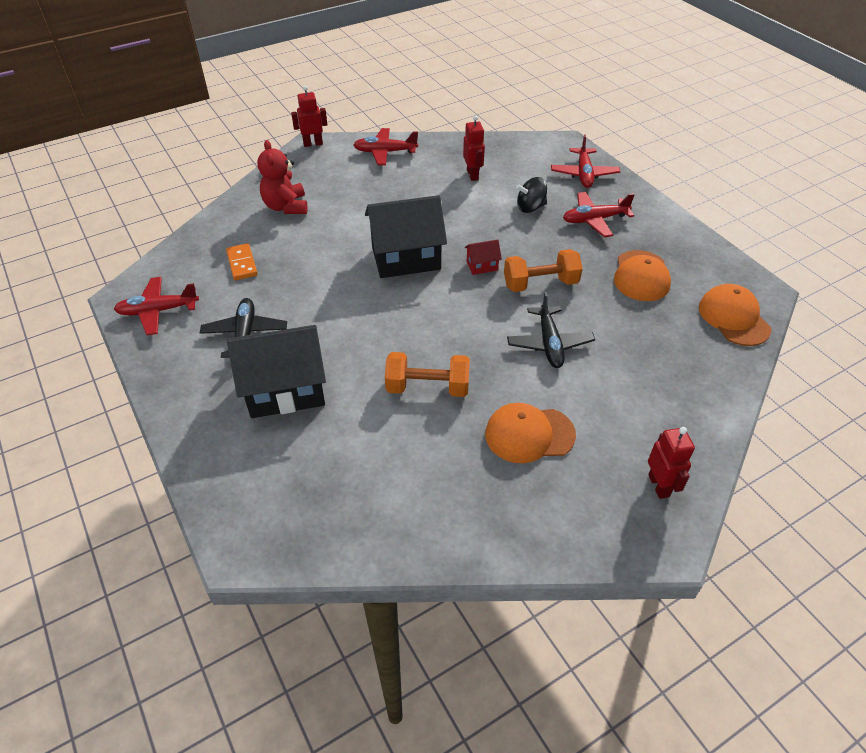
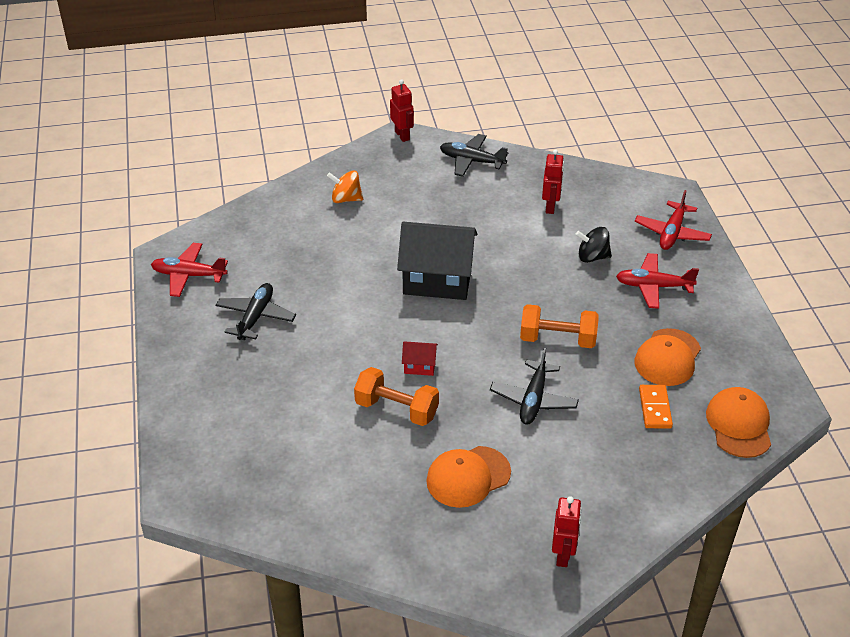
camera: 20 degrees right, 5 degrees down
(242, 264) = (280, 248): orange domino -> orange domino (655, 408)
(285, 390) = (270, 377): black house -> none
(286, 207) = (346, 199): red teddy bear -> orange spinning top
(313, 144) = (402, 135): red robot -> red robot turned 60 degrees clockwise
(385, 152) = (471, 161): red plane -> black plane
(482, 266) = (508, 306): red house -> red house (419, 366)
(529, 434) = (468, 477): orange cap -> orange cap turned 45 degrees counterclockwise

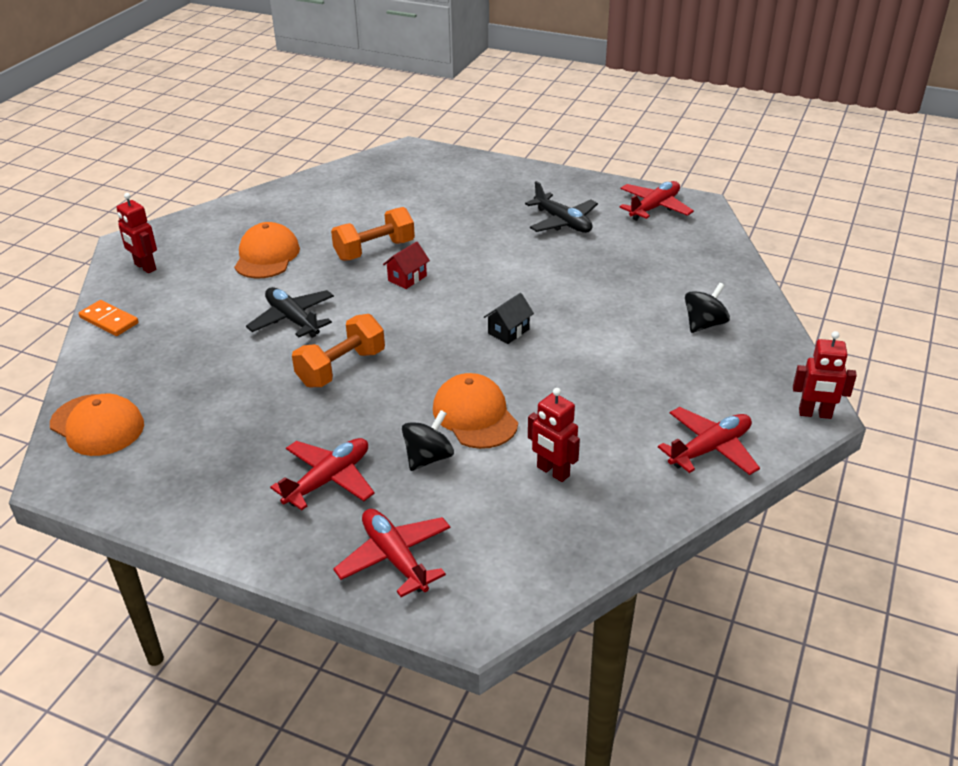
camera: 125 degrees right, 5 degrees down
(346, 199) = (704, 324): orange spinning top -> black spinning top
(437, 280) = (508, 331): black house -> black house, size x0.43
(471, 161) = (710, 449): black plane -> red plane
(655, 408) = (188, 383): orange domino -> orange domino (109, 320)
(667, 357) = (227, 428): orange cap -> orange cap (475, 415)

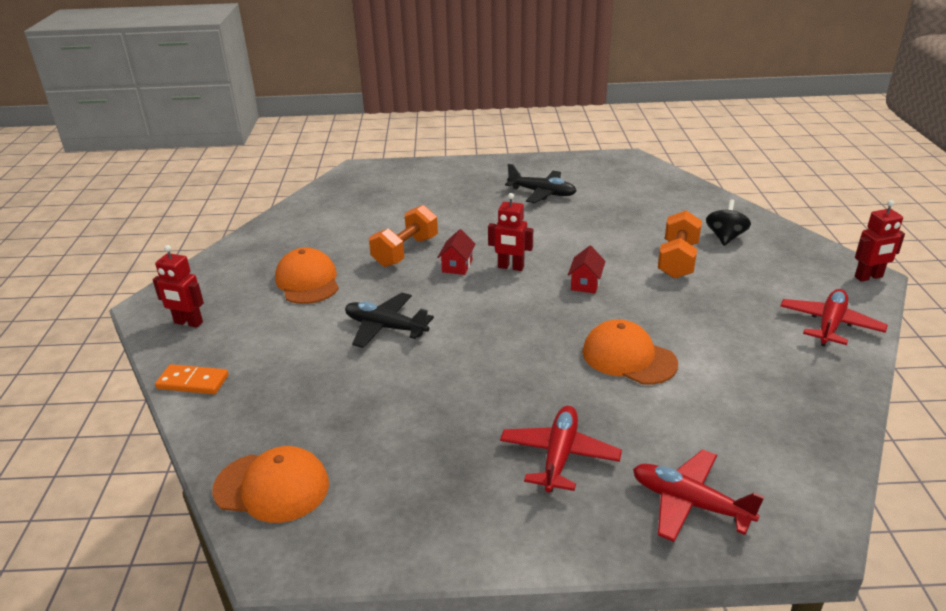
camera: 25 degrees left, 5 degrees down
(341, 368) = (472, 355): orange dumbbell -> orange dumbbell (678, 260)
(428, 458) = (627, 405): black spinning top -> none
(508, 331) = (585, 284): black house -> red house
(552, 472) = (738, 381): red robot -> red robot (510, 267)
(654, 207) = (600, 167): red plane -> none

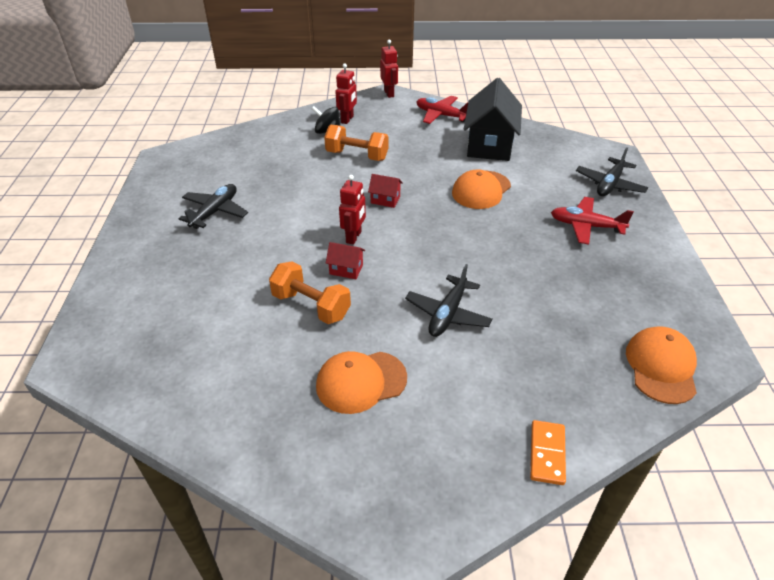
camera: 90 degrees left, 10 degrees up
(188, 323) = (441, 486): red robot -> red robot (347, 119)
(689, 503) = (609, 184): red plane -> black plane
(759, 370) = (489, 145): none -> black house

